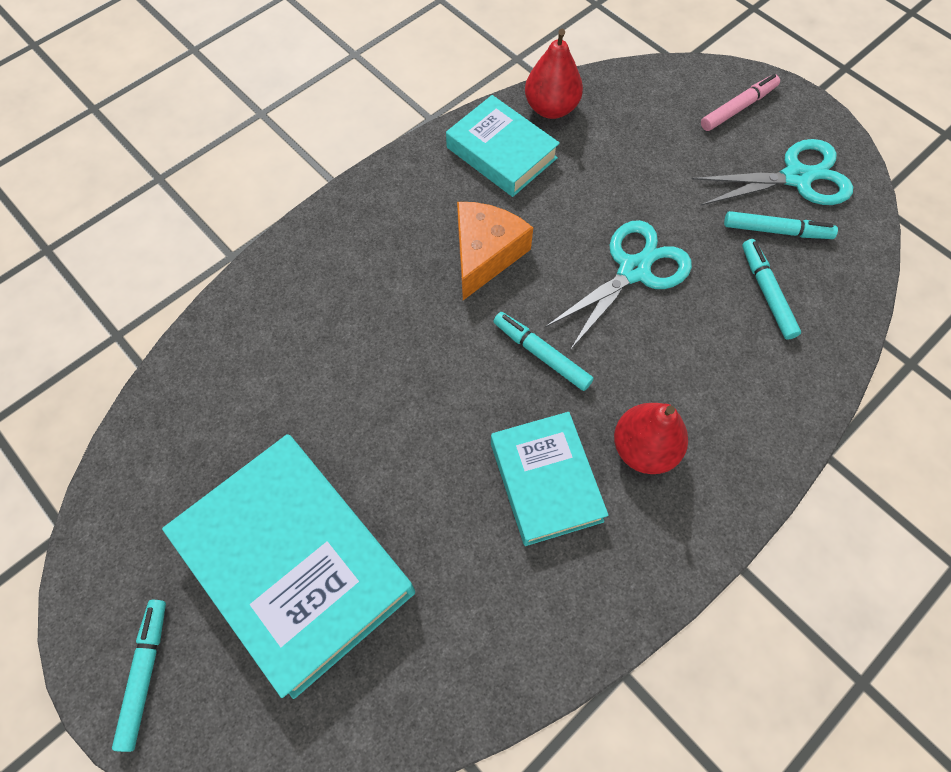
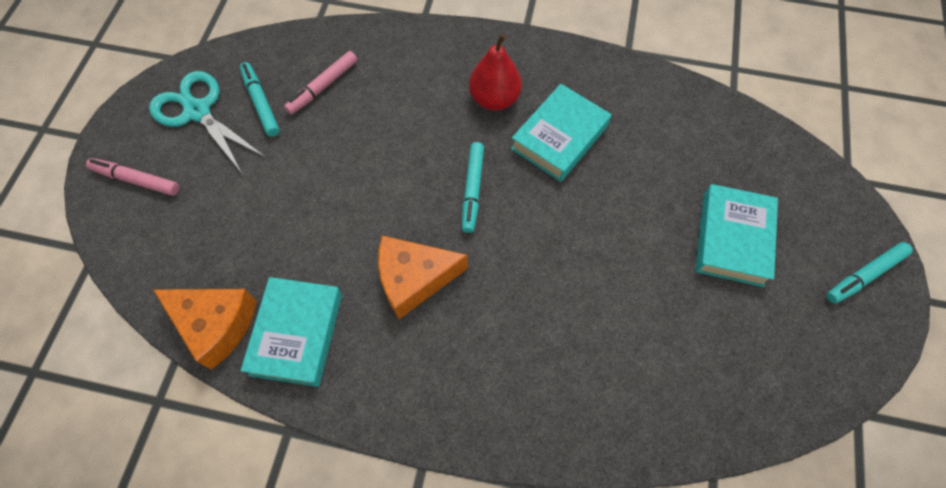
camera: 125 degrees left, 0 degrees up
(296, 565) = (732, 239): turquoise book -> turquoise book, size x0.58
(551, 108) = (216, 325): red pear -> orange cheese
(634, 270) = (358, 171): turquoise scissors -> none
(766, 293) = (323, 87): turquoise marker -> pink marker

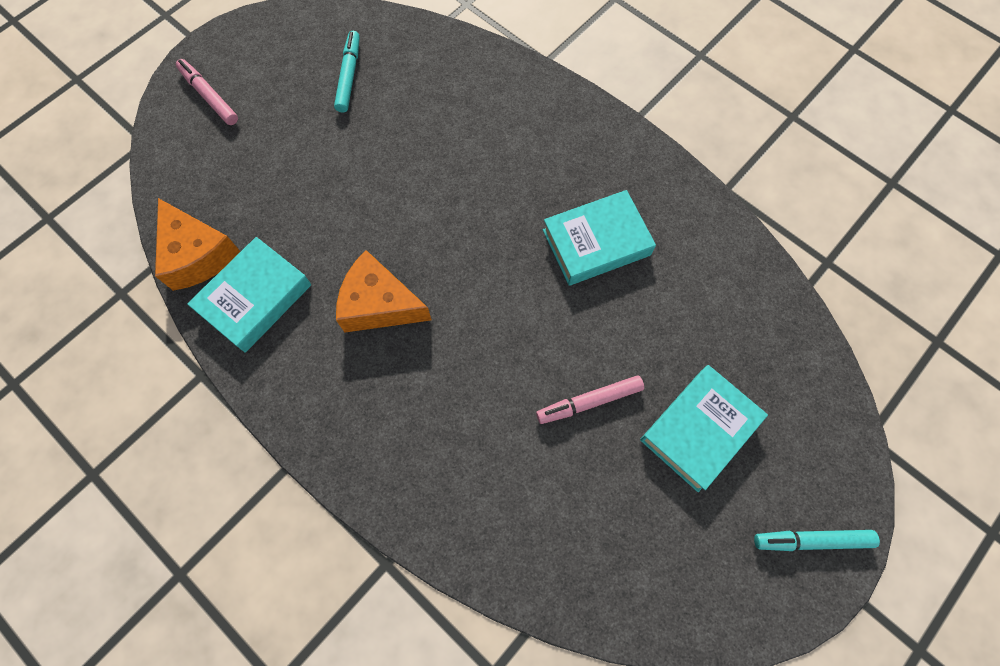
camera: 30 degrees right, 5 degrees up
(197, 111) = (292, 58): turquoise scissors -> none
(323, 87) = (411, 86): pink marker -> pink marker (589, 402)
(473, 190) = (482, 251): turquoise marker -> none
(494, 99) = (559, 174): red pear -> none

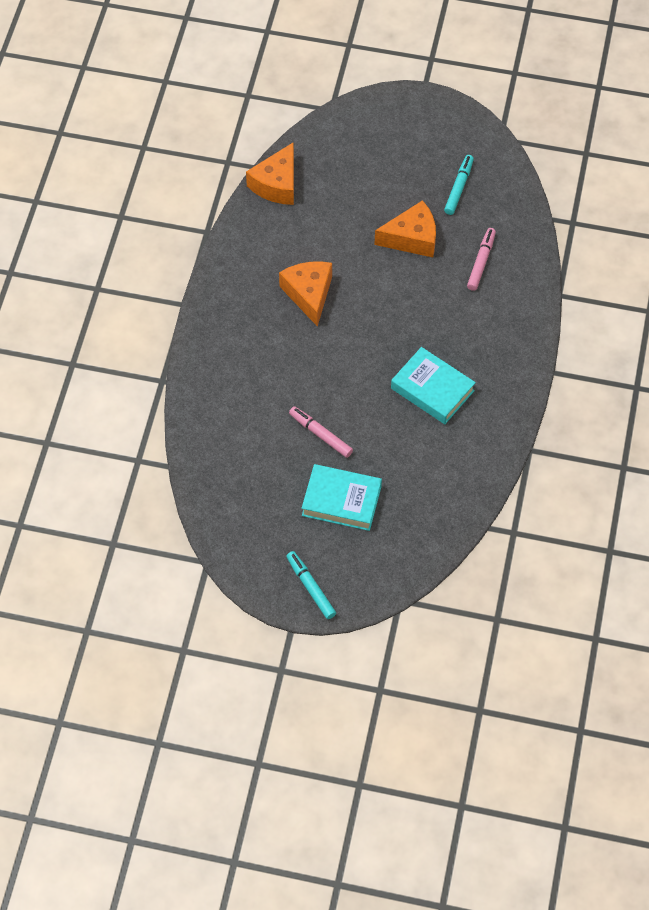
camera: 60 degrees right, 10 degrees down
(209, 96) = (387, 122): pink marker -> pink marker (481, 262)
(255, 298) = (269, 229): turquoise book -> none
(349, 76) = (458, 188): turquoise marker -> turquoise marker turned 45 degrees counterclockwise
(381, 154) = (412, 238): none -> orange cheese

